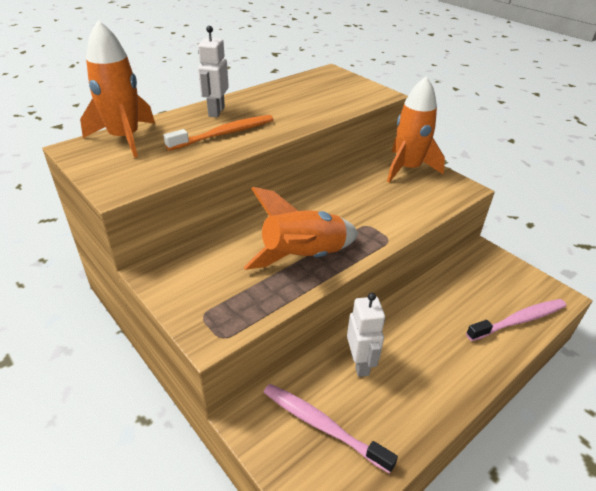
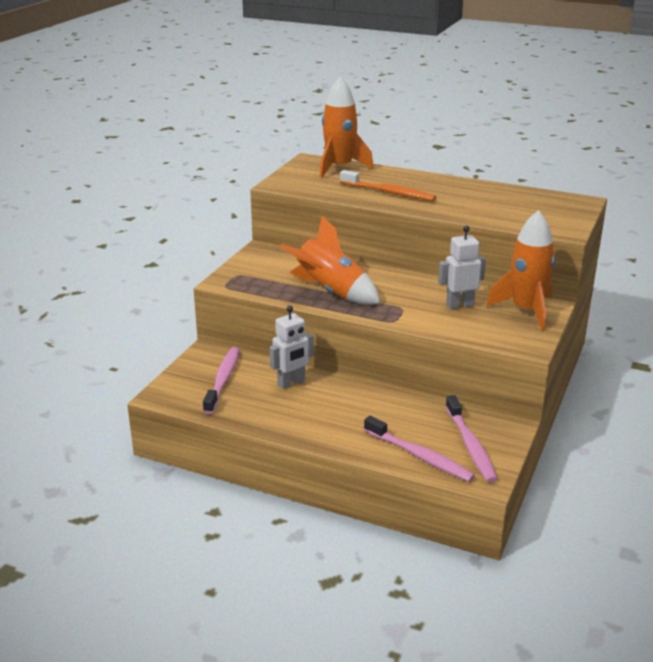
camera: 65 degrees right, 10 degrees down
(216, 111) = (421, 181): white robot -> white robot (459, 305)
(508, 284) = (470, 445): none -> pink toothbrush

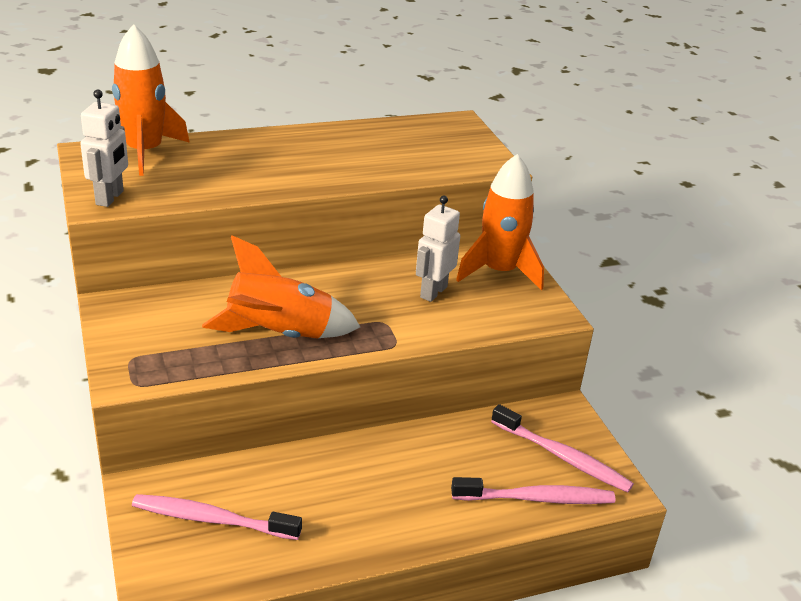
camera: 45 degrees left, 5 degrees up
(223, 380) = (212, 519): pink toothbrush -> pink toothbrush turned 45 degrees counterclockwise
(291, 383) = (299, 478): white robot -> white robot (110, 198)
(389, 192) = (255, 172): orange toothbrush -> none

